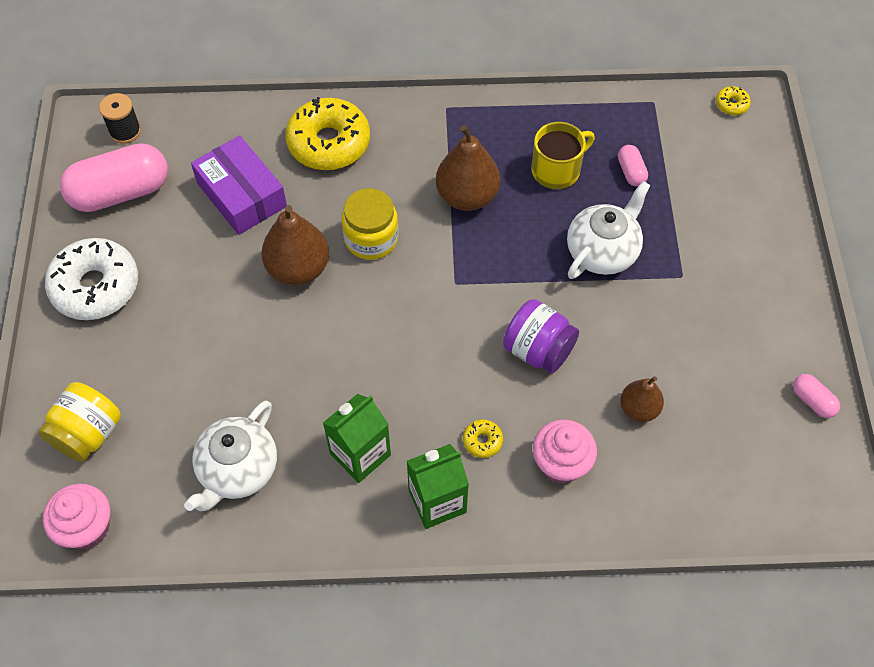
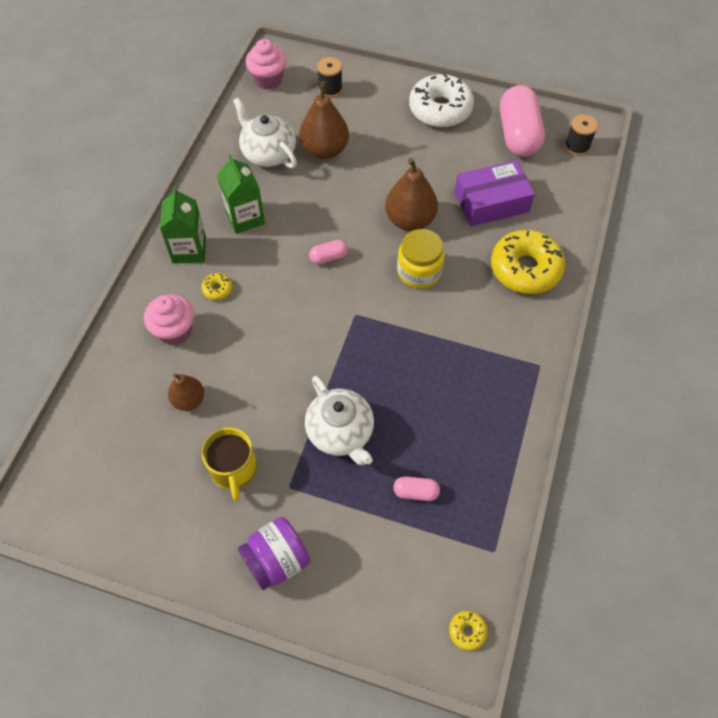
camera: 110 degrees right, 0 degrees up
(88, 434) = (330, 89): yellow jar -> black spool
(467, 196) = (436, 349): brown pear -> brown pear (325, 150)
(538, 350) = (271, 350): purple jar -> purple jar (276, 560)
(557, 170) = (440, 429): yellow mug -> yellow mug (233, 469)
(812, 401) = (126, 537): pink capsule -> pink capsule (328, 257)

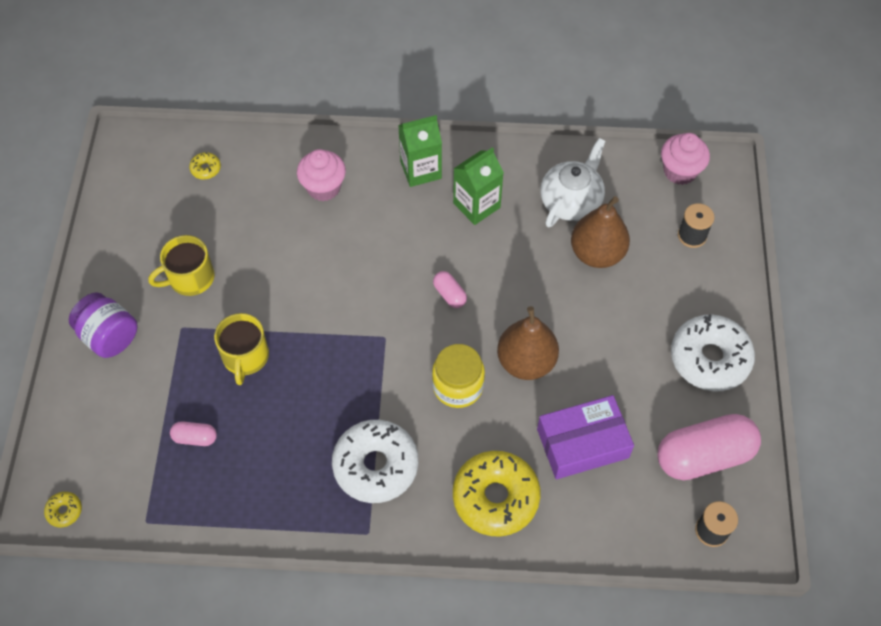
camera: 75 degrees right, 0 degrees up
(189, 400) = (253, 222): brown pear -> none
(217, 289) = (381, 208): yellow donut -> yellow donut (206, 169)
(341, 433) = (245, 357): white teapot -> yellow mug
(416, 492) = (195, 438): pink capsule -> pink capsule turned 75 degrees counterclockwise
(479, 347) = (376, 466): none -> white donut
(491, 202) = (582, 443): purple box -> purple box turned 75 degrees counterclockwise

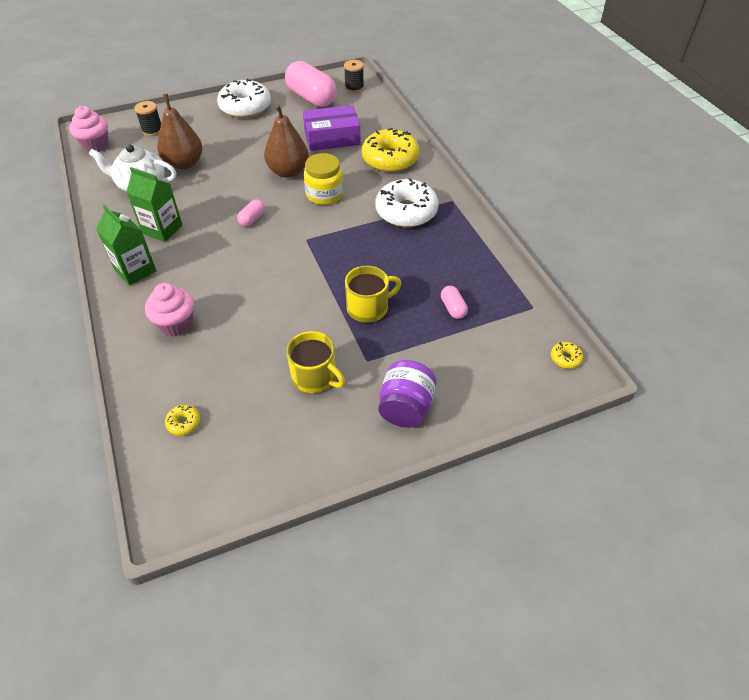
camera: 115 degrees left, 10 degrees down
(582, 443) = (332, 137): purple box -> purple box turned 60 degrees counterclockwise

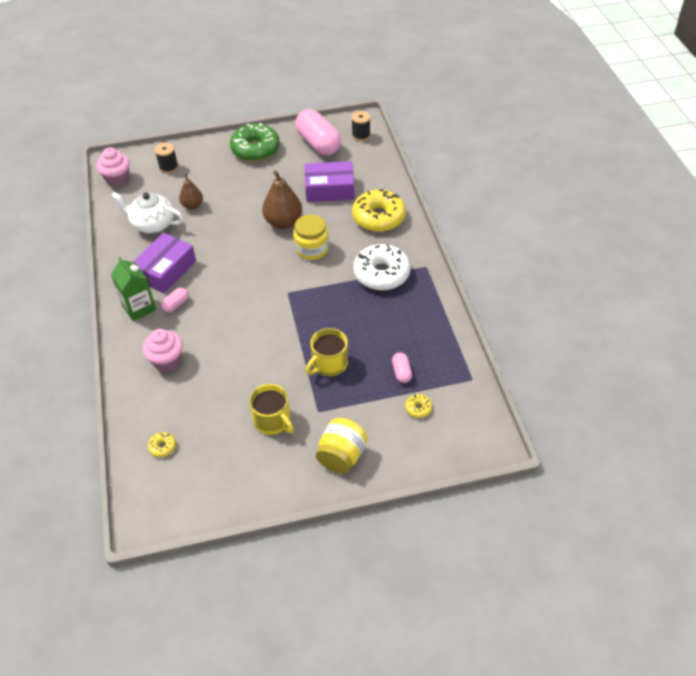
camera: 10 degrees right, 0 degrees up
(162, 229) = (165, 270): green carton -> purple box
(184, 164) = (192, 205): brown pear -> brown pear, size x0.60
(245, 107) = (255, 149): white donut -> green donut
(252, 219) = (244, 268): pink capsule -> pink capsule (176, 304)
(368, 308) = (329, 364): yellow mug -> yellow mug turned 150 degrees clockwise
(405, 408) = (341, 456): purple jar -> yellow jar
(565, 358) = (487, 429): yellow donut -> yellow donut (418, 408)

